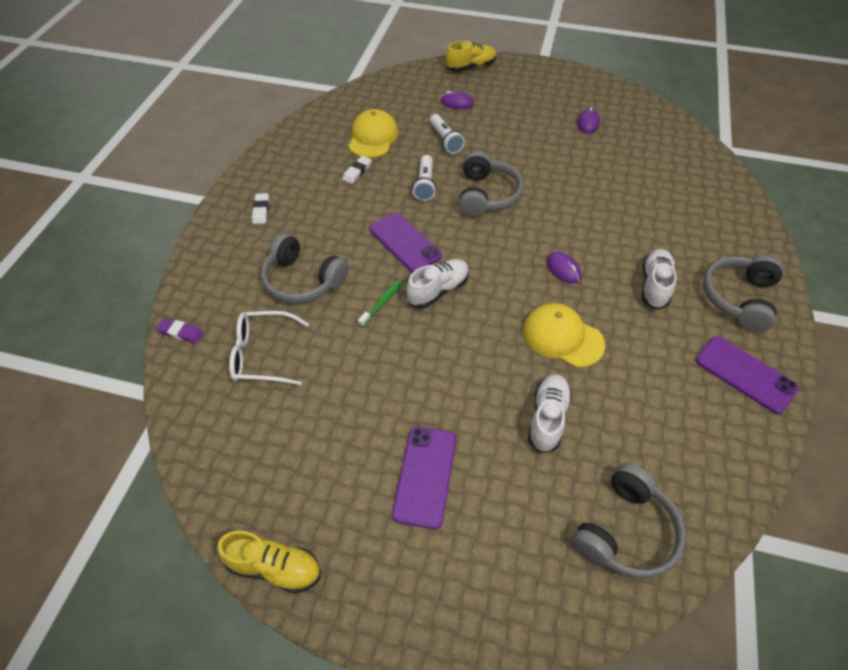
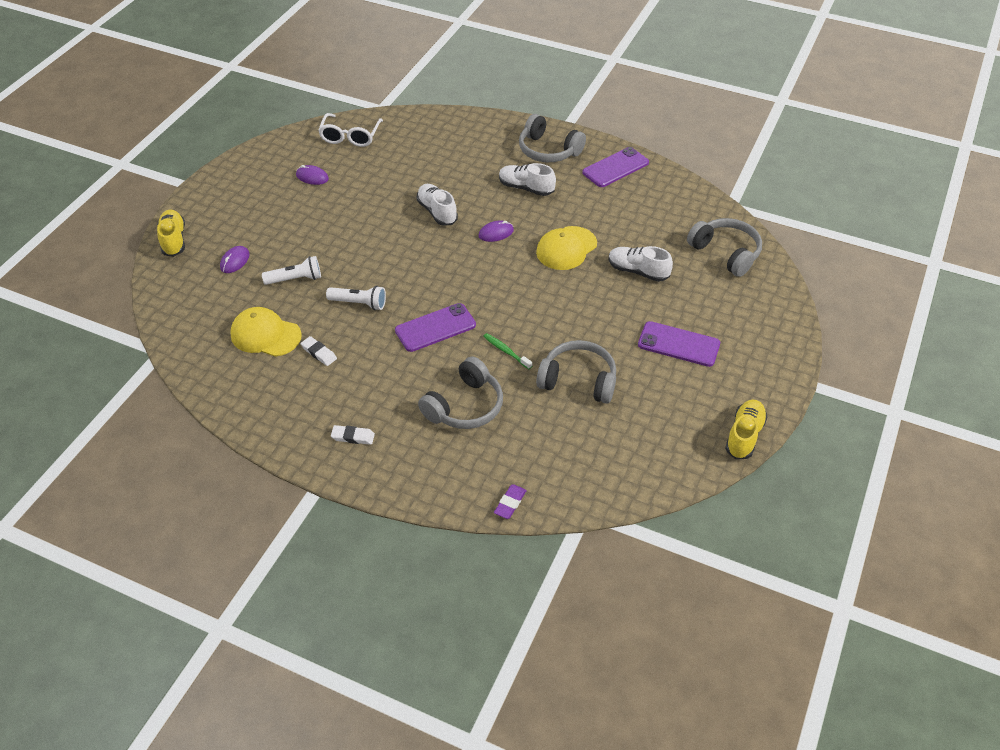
camera: 80 degrees left, 5 degrees down
(262, 354) = (549, 439): white glasses -> white glasses (350, 136)
(438, 290) = (500, 313): white shoe -> white shoe (437, 212)
(487, 195) = (389, 263): grey headphones -> grey headphones (578, 380)

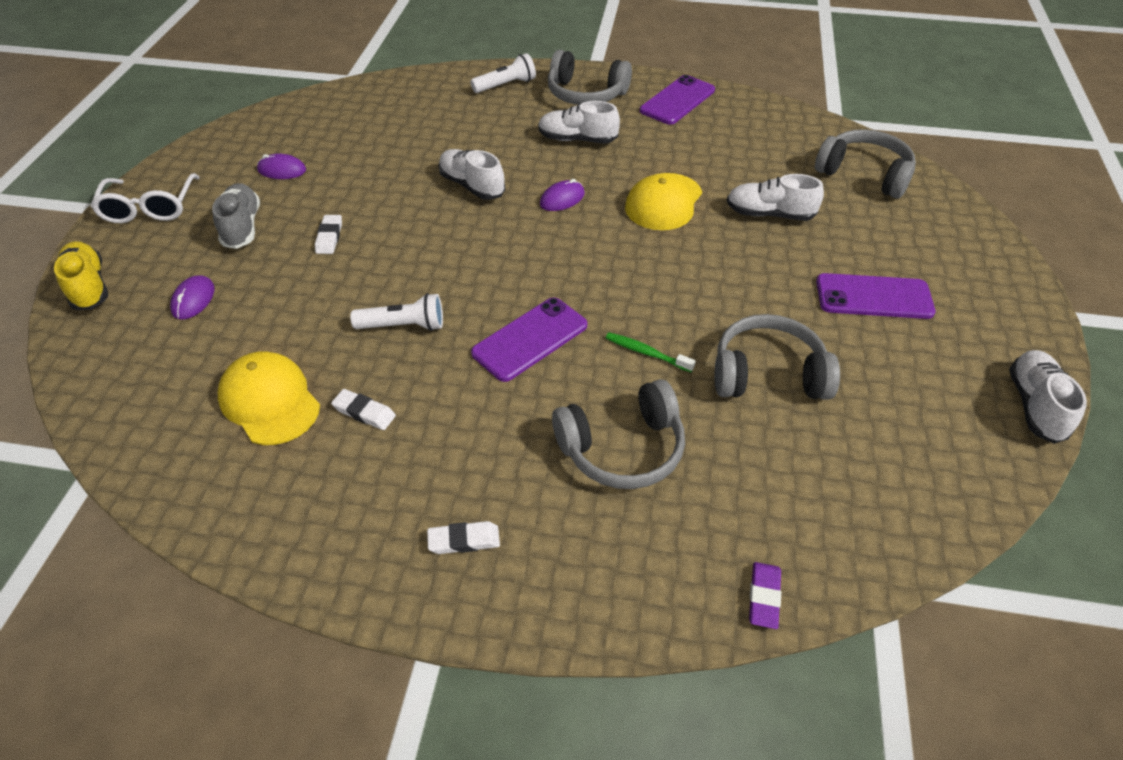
camera: 15 degrees left, 0 degrees up
(265, 335) = (269, 401): yellow cap -> yellow cap turned 45 degrees clockwise
(276, 215) = (242, 227): none -> grey shoe
(295, 279) = (295, 308): white flashlight -> white flashlight (505, 85)
(330, 233) = (329, 237): none -> white eraser
(350, 136) = (320, 115): white glasses -> white glasses (149, 208)
(465, 406) = (622, 449): grey headphones -> grey headphones turned 45 degrees clockwise
(744, 436) = (1035, 405): yellow shoe -> white shoe

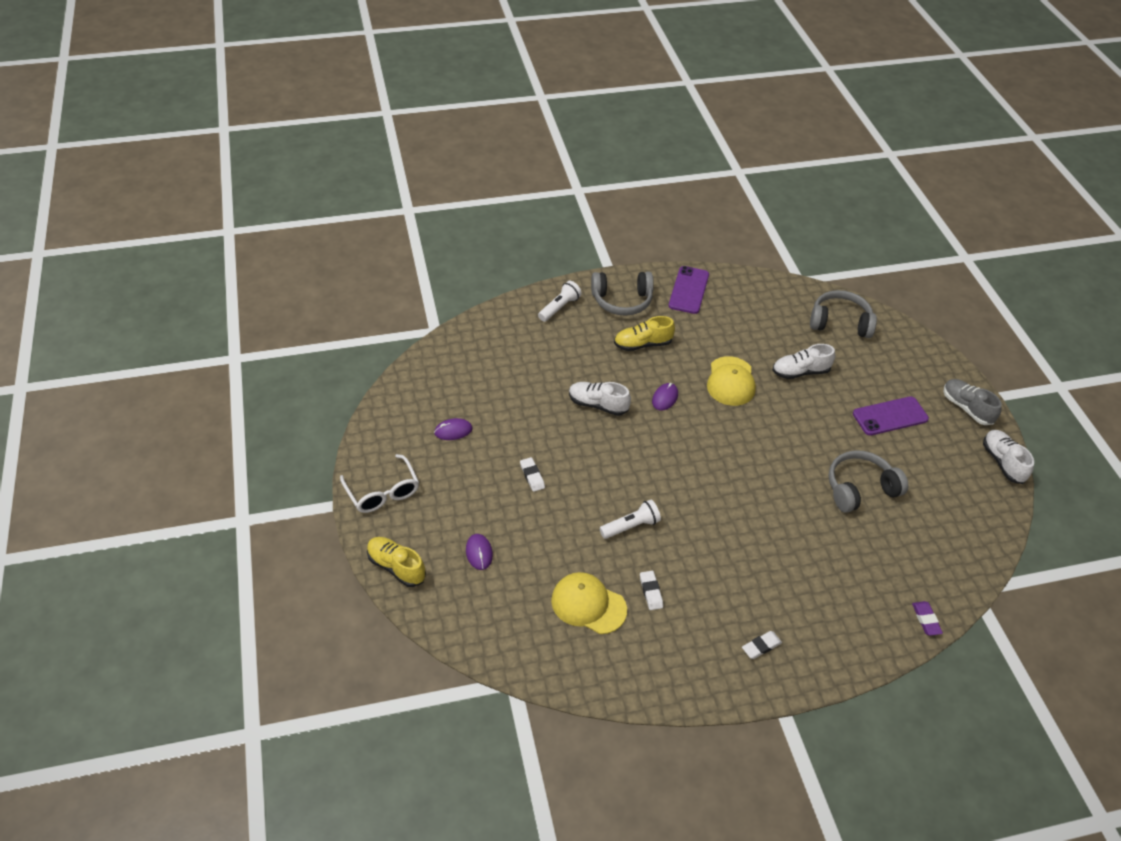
camera: 25 degrees left, 0 degrees up
(242, 227) = (464, 486): grey shoe -> grey shoe (966, 408)
(364, 412) = (651, 592): white eraser -> white eraser turned 75 degrees clockwise
(530, 339) = (714, 510): purple phone -> none
(577, 139) = (642, 344): white shoe -> yellow shoe
(622, 449) = (810, 563): grey headphones -> none
(646, 353) = (786, 497): green toothbrush -> none

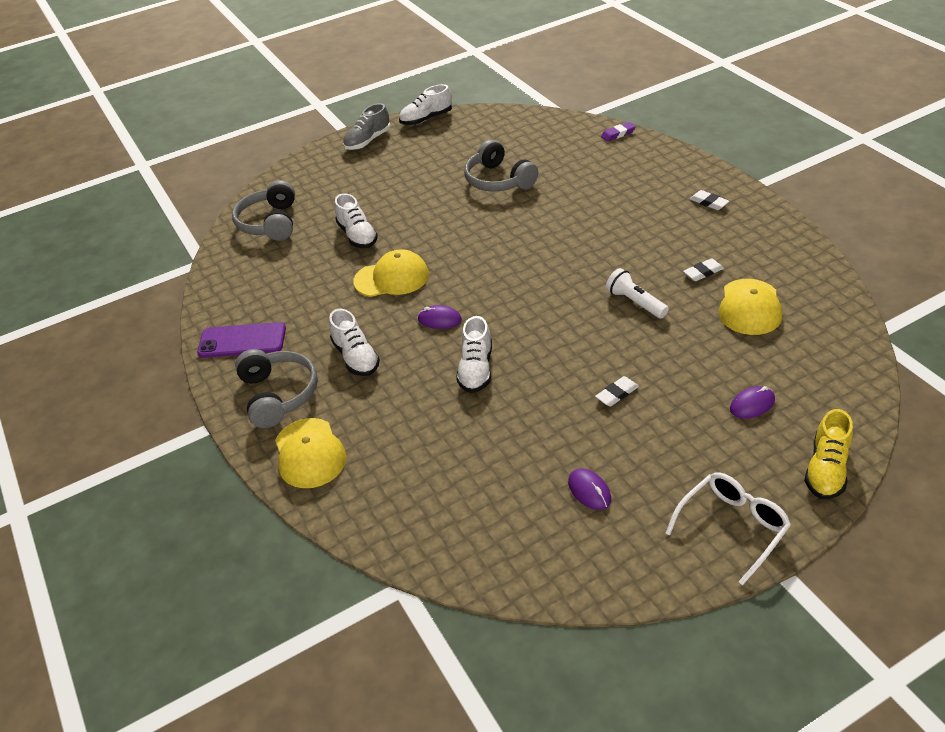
camera: 100 degrees left, 5 degrees down
(559, 307) = (309, 453): white flashlight -> yellow cap
(642, 344) = (356, 357): yellow shoe -> white shoe
(890, 416) = (397, 177): purple phone -> none

